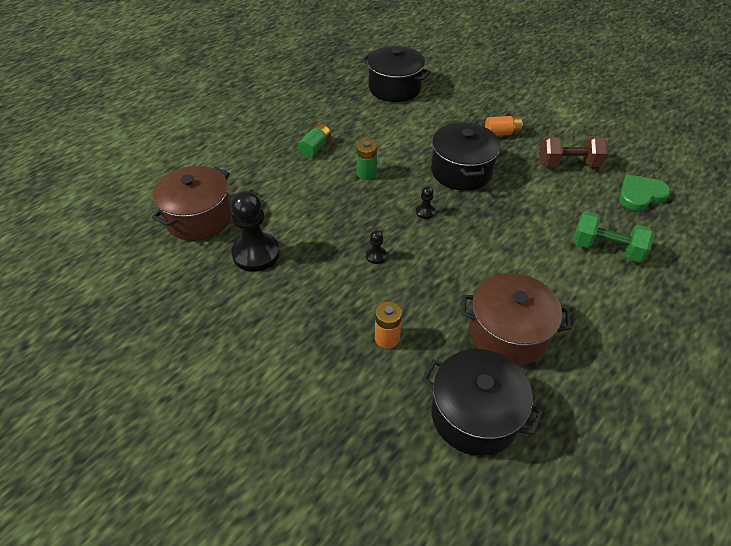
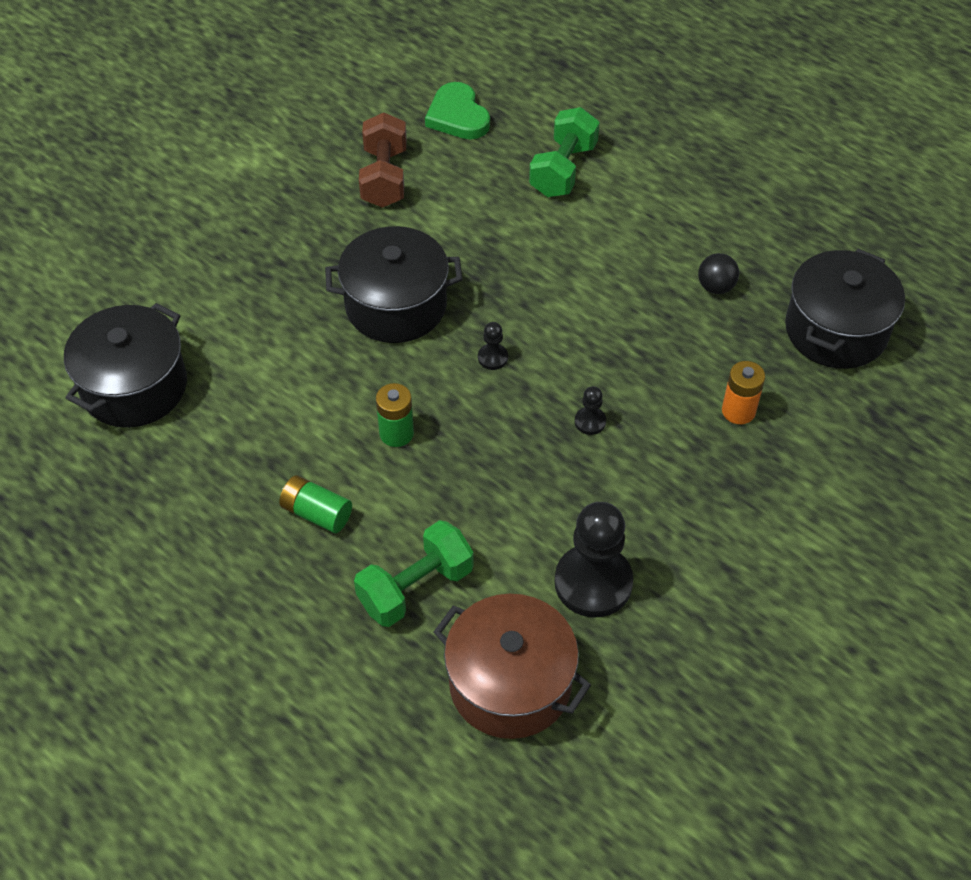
camera: 90 degrees left, 5 degrees up
(264, 183) = (415, 588): none -> green dumbbell
(502, 133) = (299, 244): orange battery -> none
(508, 333) = (715, 287): brown pot -> black ball

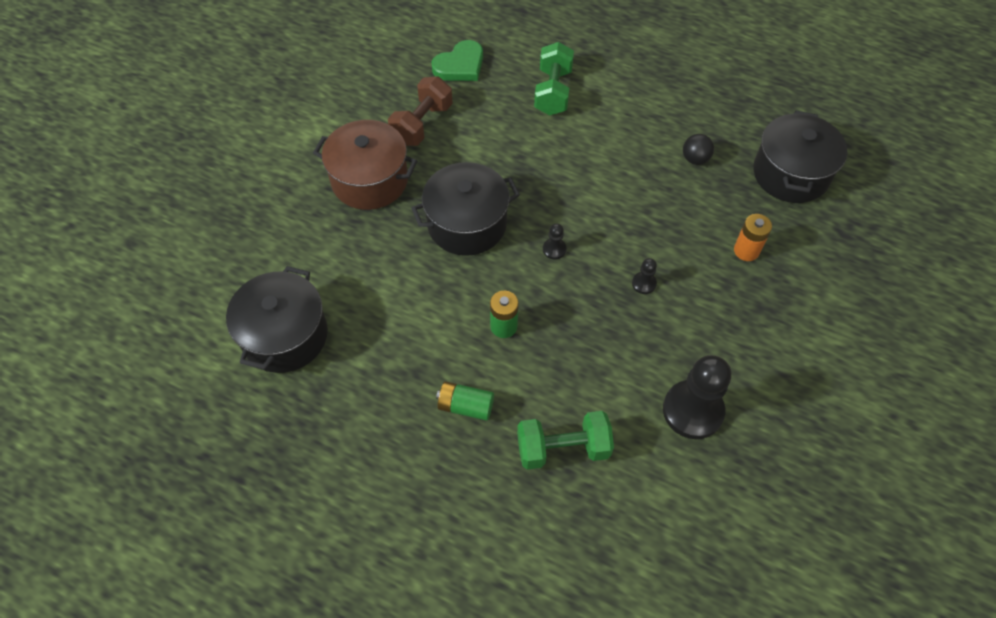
camera: 15 degrees left, 5 degrees up
(384, 177) = (422, 124): brown dumbbell -> brown dumbbell turned 45 degrees clockwise
(415, 588) = (563, 448): green dumbbell -> green dumbbell turned 45 degrees clockwise
(457, 116) = (460, 65): green heart -> green heart turned 90 degrees counterclockwise
(510, 684) = (662, 508): brown pot -> brown pot (370, 180)

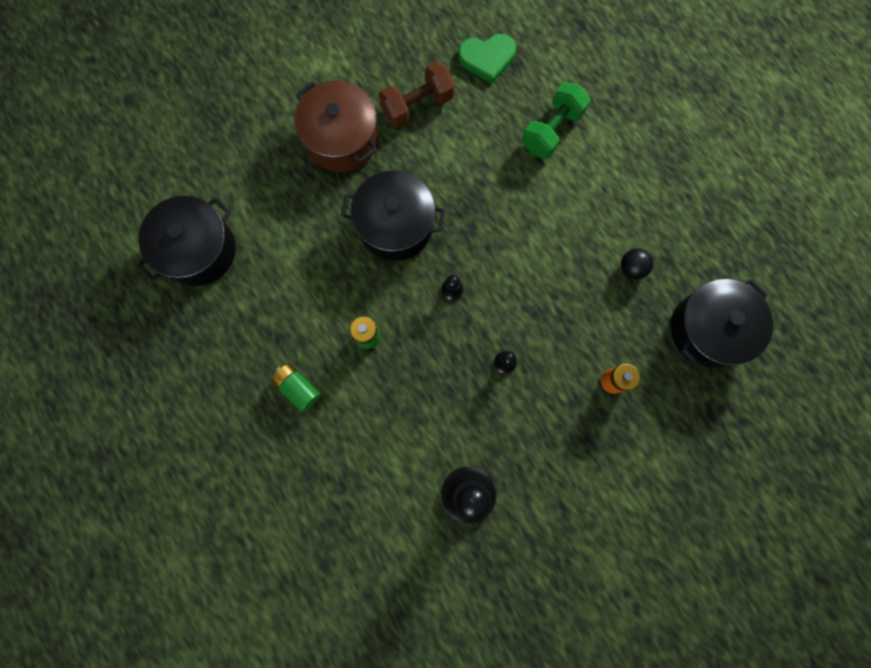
camera: 30 degrees right, 20 degrees up
(563, 448) = (349, 465): green dumbbell -> none

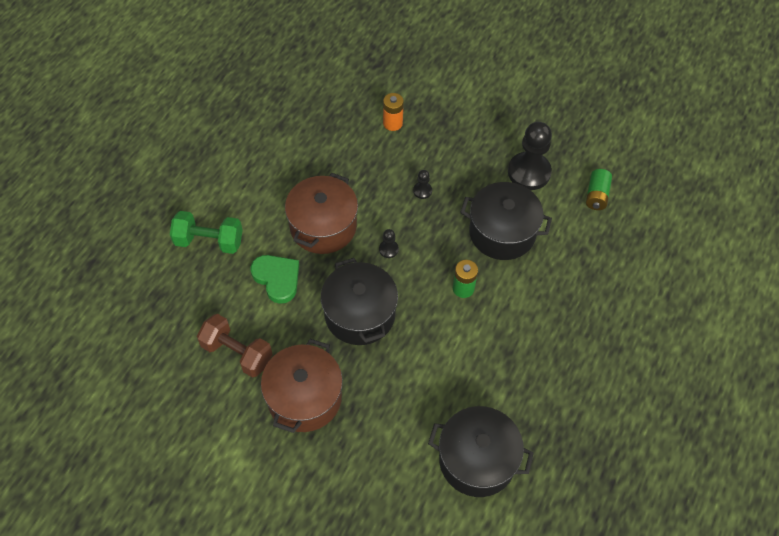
camera: 120 degrees left, 20 degrees down
(298, 388) = (535, 316): green battery -> green battery (596, 195)
(487, 59) = (161, 319): green heart -> green heart (277, 278)
(513, 241) = (323, 226): none -> brown pot
(631, 268) = (299, 144): black ball -> none
(707, 330) = (320, 85): black pot -> black pot (502, 232)

